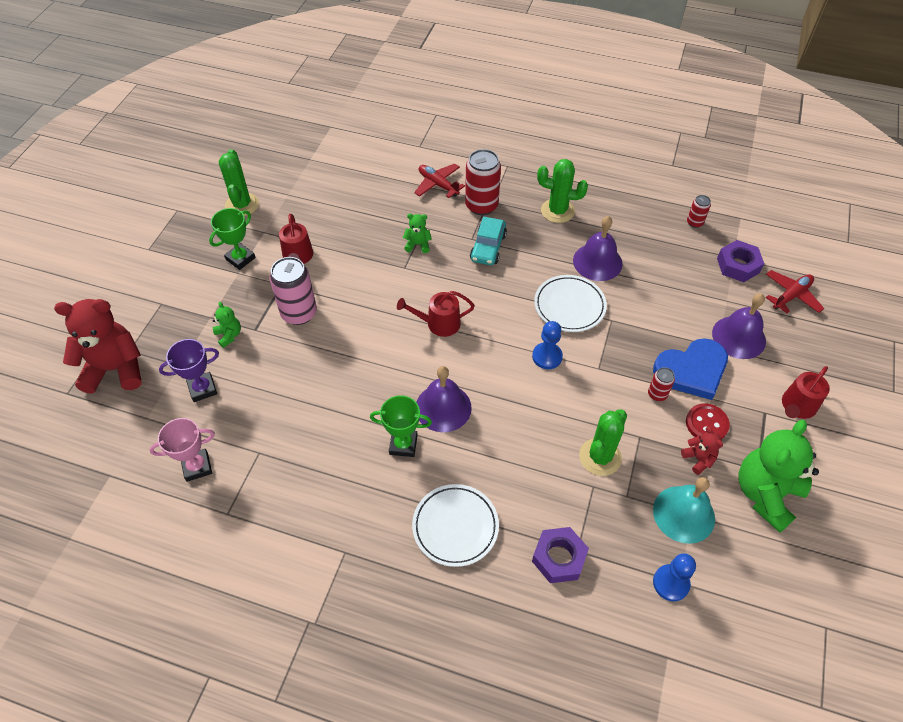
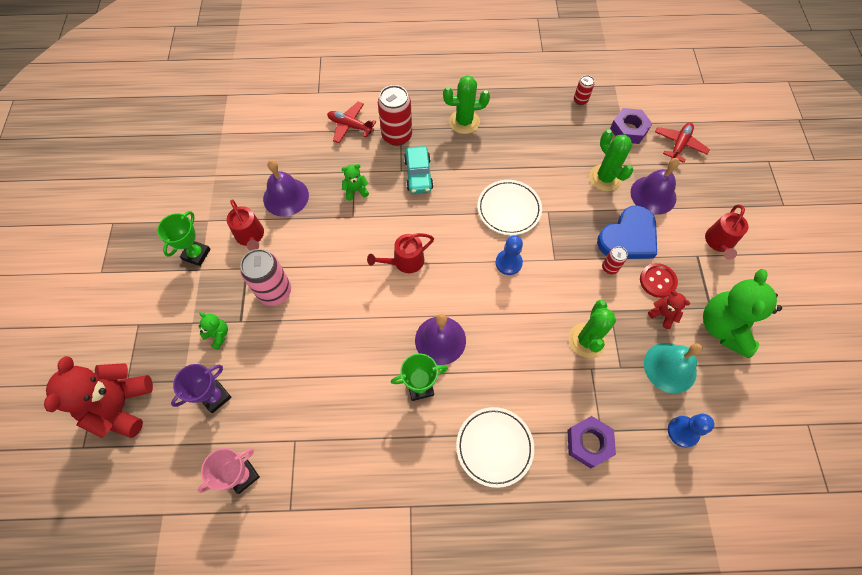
camera: 20 degrees left, 10 degrees up
(115, 369) = (121, 406): red teddy bear -> red teddy bear turned 60 degrees counterclockwise
(242, 205) = (175, 199): green cactus -> green cactus (605, 178)
(597, 262) = (516, 160): purple bell -> purple bell (286, 197)

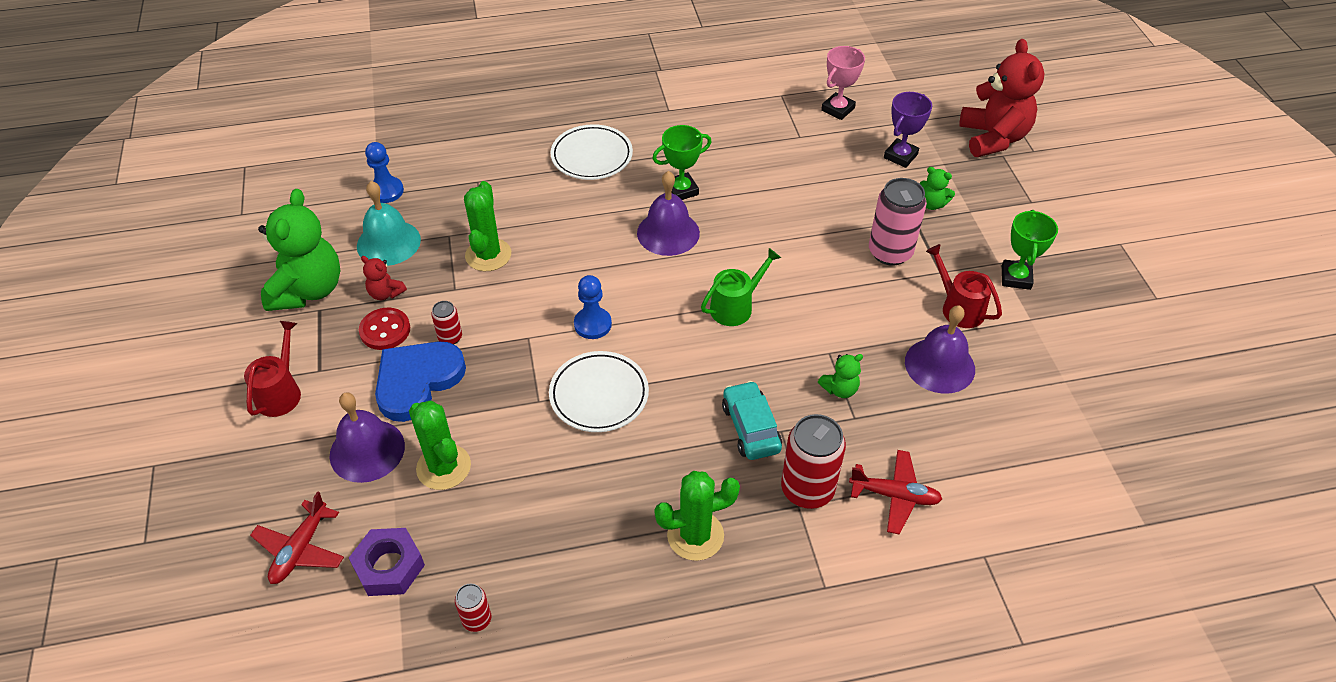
camera: 170 degrees right, 15 degrees down
(405, 261) = (735, 307): red watering can -> green watering can
(589, 443) = (491, 171): purple nut -> none

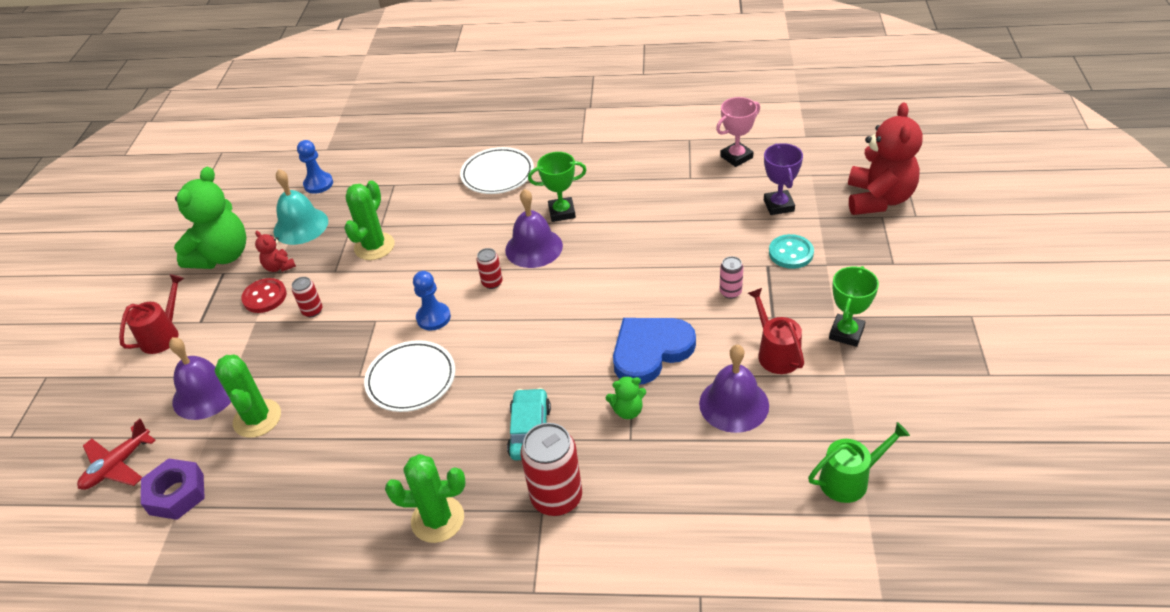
camera: 20 degrees right, 5 degrees down
(417, 381) = (270, 343): blue heart -> blue heart (650, 351)
(477, 619) = (223, 554): red can -> red can (492, 283)
(735, 307) = (564, 321): green watering can -> green watering can (849, 479)
(890, 252) = (730, 292): pink can -> pink can, size x0.51
(894, 495) = (636, 519): red plane -> none
(900, 156) = (778, 205): purple trophy -> purple trophy turned 60 degrees counterclockwise
(932, 204) = (791, 253): green teddy bear -> turquoise button

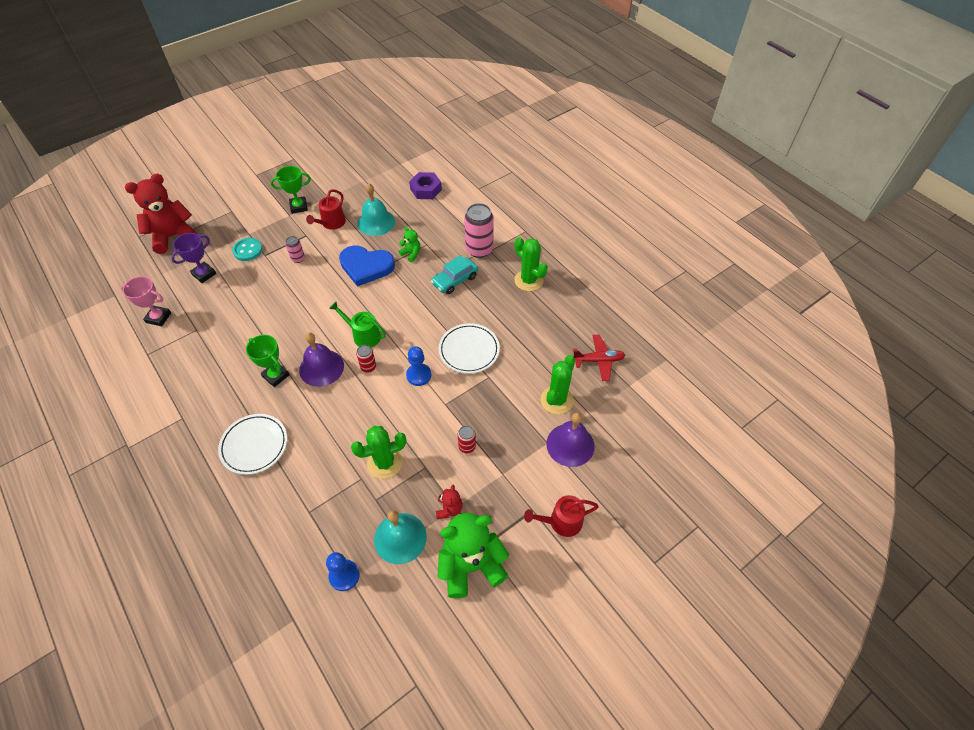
camera: 135 degrees left, 10 degrees up
(117, 465) = (645, 440): red plane -> red plane (598, 360)
(176, 494) = (626, 393): purple nut -> purple nut (426, 189)
(265, 297) = (480, 489): red button -> none
(556, 498) = (479, 249): red can -> pink can
(734, 404) = (376, 222): purple bell -> turquoise bell
(849, 479) = (387, 174): green watering can -> green watering can (363, 335)

